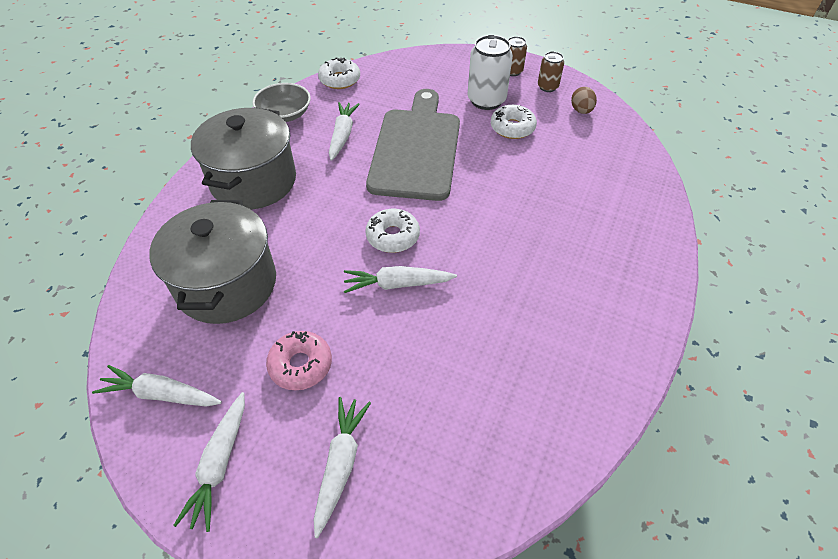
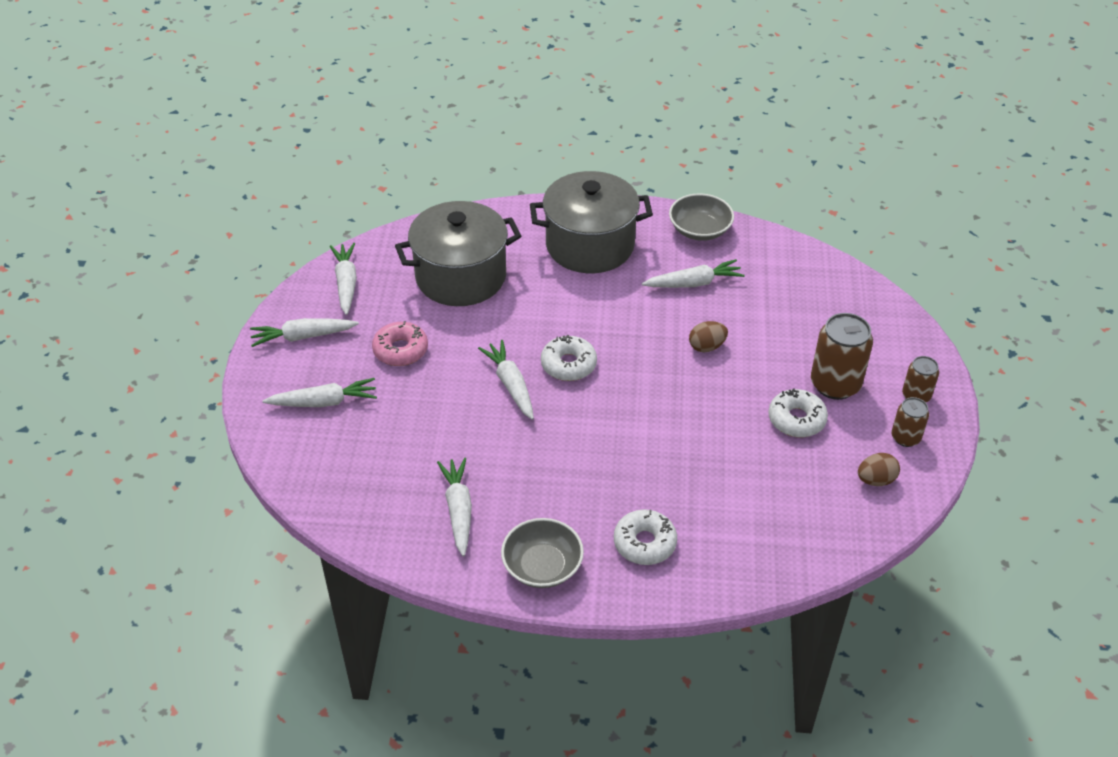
camera: 70 degrees right, 5 degrees down
(340, 80) = (788, 250): white donut -> white donut (644, 543)
(416, 149) = (706, 347): grey cutting board -> brown egg
(486, 100) = (835, 384): white can -> brown can
(543, 369) = (458, 510): none -> white carrot
(625, 320) = (542, 566): none -> grey bowl

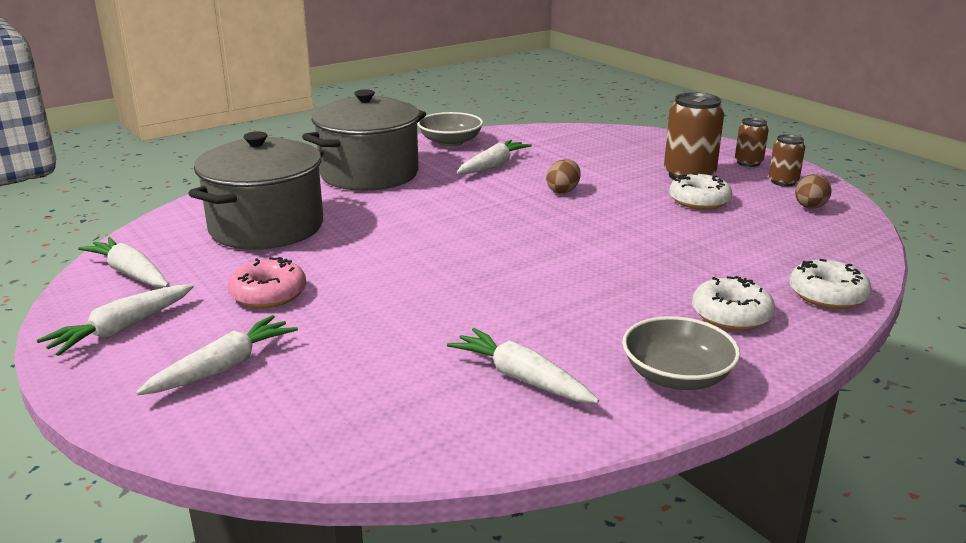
camera: 40 degrees left, 20 degrees down
(511, 385) = (429, 272): white carrot -> none
(568, 364) = (464, 240): white donut -> white donut (827, 295)

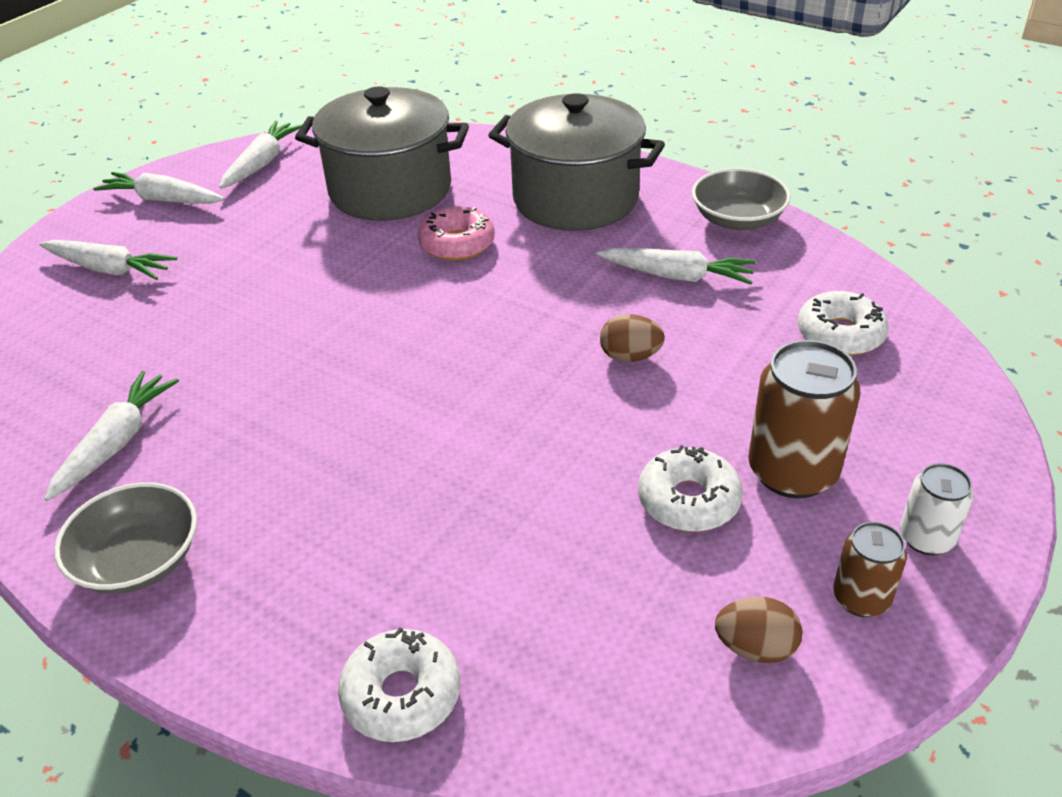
camera: 70 degrees right, 15 degrees up
(268, 294) = (246, 243): pink donut -> pink donut (457, 244)
(731, 315) = (303, 590): white donut -> white donut (840, 334)
(748, 163) = (926, 538): brown can -> white can

